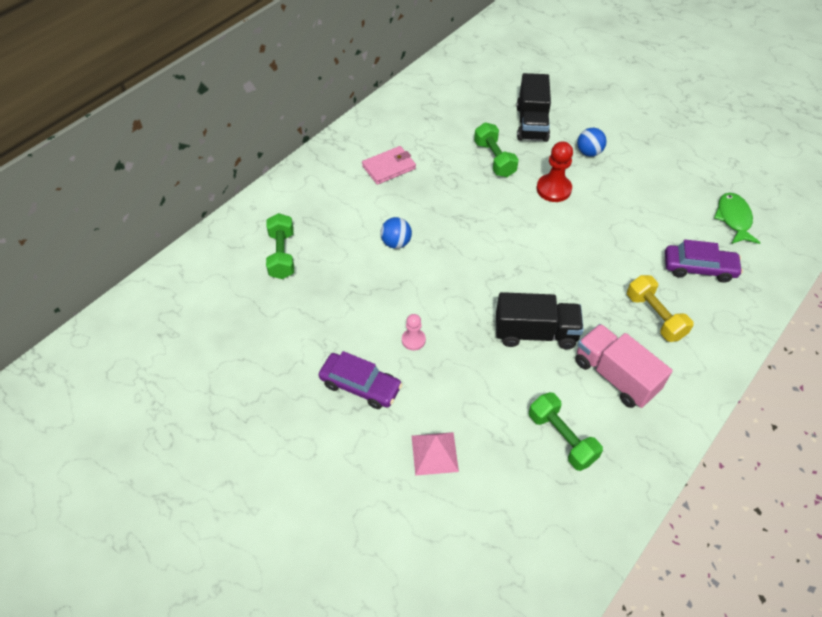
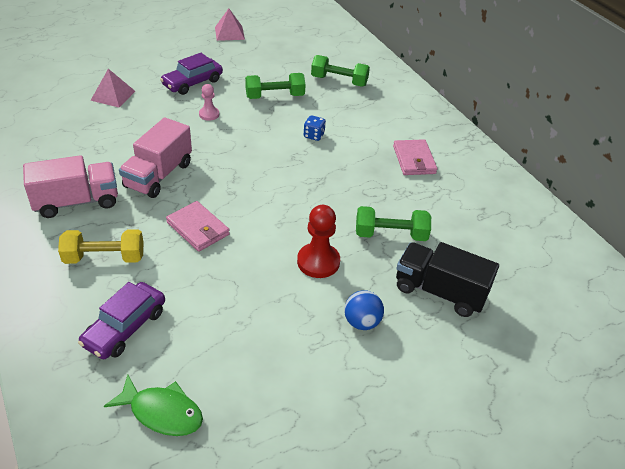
camera: 110 degrees right, 10 degrees down
(216, 404) = (229, 33): none -> pink pyramid
(396, 243) = (314, 135): blue ball -> blue dice
(535, 333) = (158, 175): black truck -> pink truck
(561, 438) = (61, 151): green dumbbell -> green dumbbell (275, 96)
(577, 272) = (198, 229): none -> pink wallet

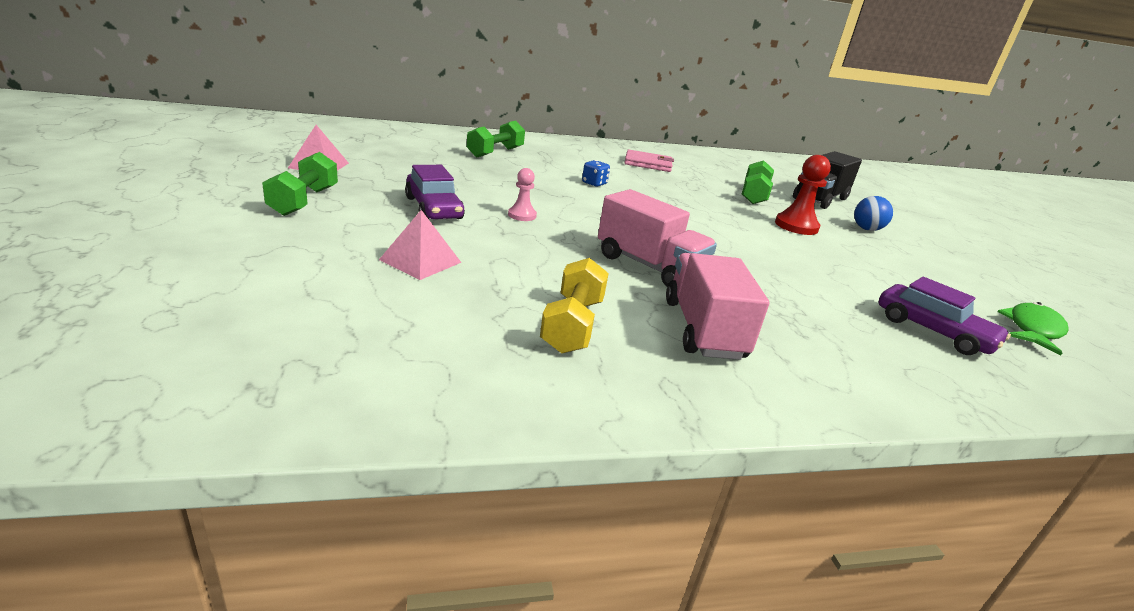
camera: 75 degrees left, 15 degrees down
(104, 258) = (820, 326): yellow dumbbell -> yellow dumbbell (572, 325)
(198, 229) = (755, 264): pink wallet -> none
(275, 96) = (504, 180): green dumbbell -> green dumbbell (304, 201)

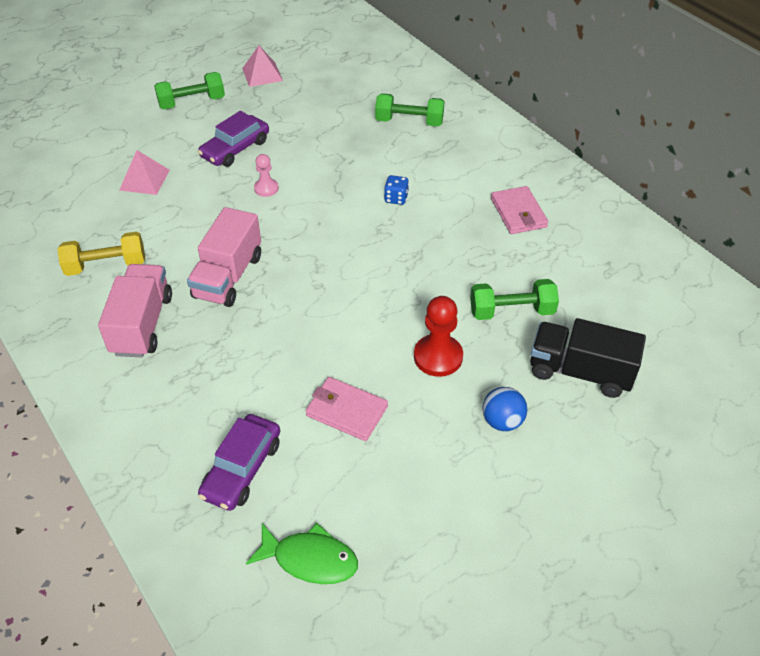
camera: 70 degrees right, 20 degrees up
(703, 329) = (142, 324): pink truck -> pink truck turned 60 degrees counterclockwise
(855, 270) = (346, 411): none -> pink wallet

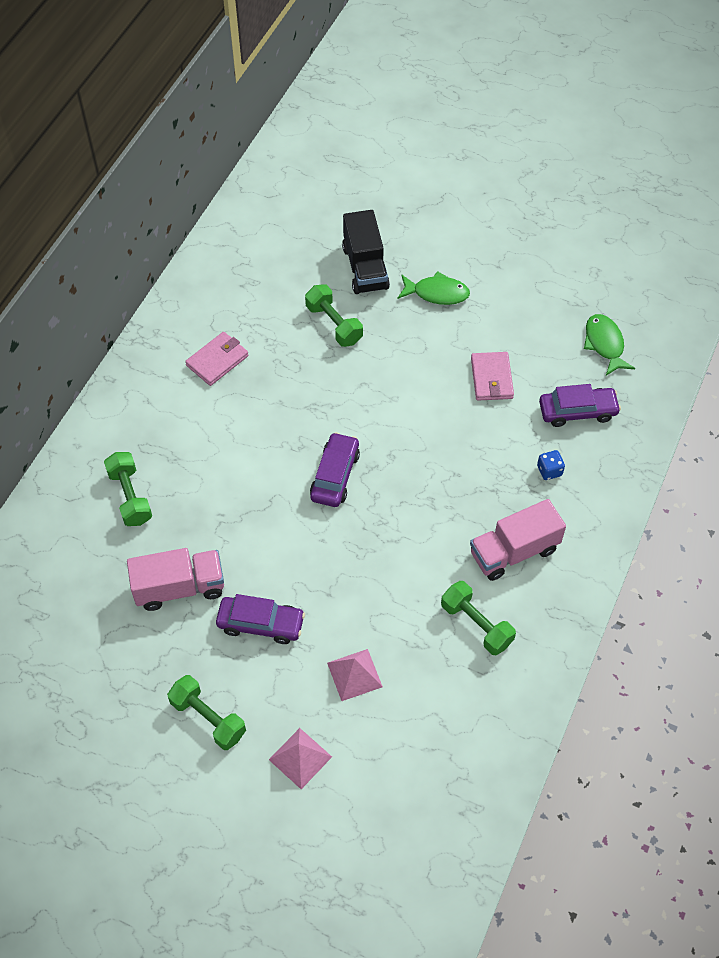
camera: 120 degrees left, 10 degrees up
(106, 265) = (476, 624): yellow dumbbell -> green dumbbell
(228, 276) = (425, 524): pink truck -> pink truck (179, 588)
(262, 74) = (117, 680): pink pyramid -> pink pyramid (300, 758)
(266, 188) = (301, 561): pink pawn -> none
(330, 240) = (335, 475): none -> purple car
(396, 198) = (252, 453): blue dice -> blue dice (549, 471)
(438, 357) = (408, 349): red pawn -> none
(502, 421) = (437, 293): blue ball -> green fish

